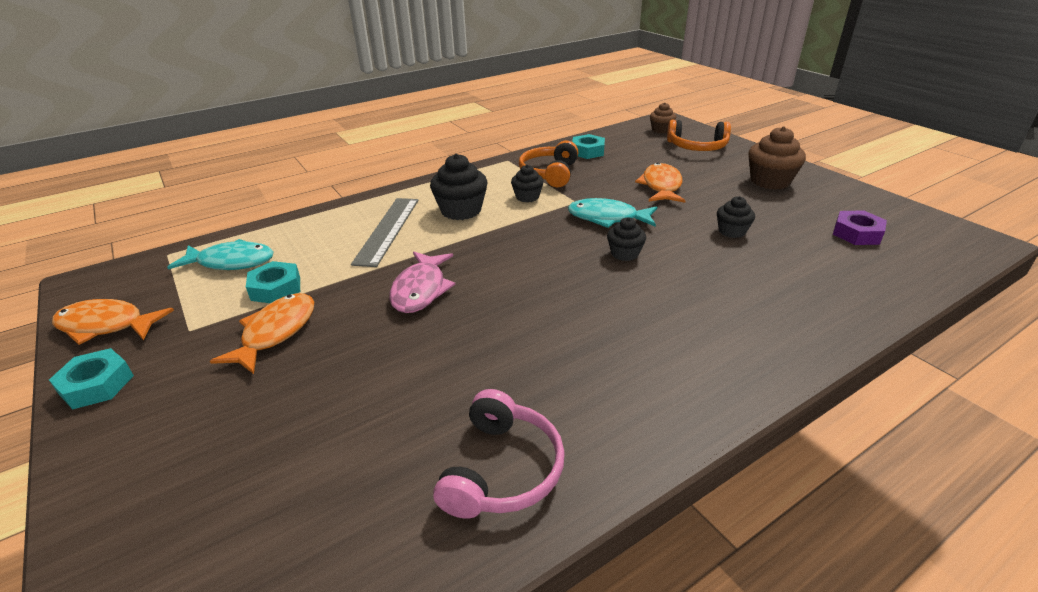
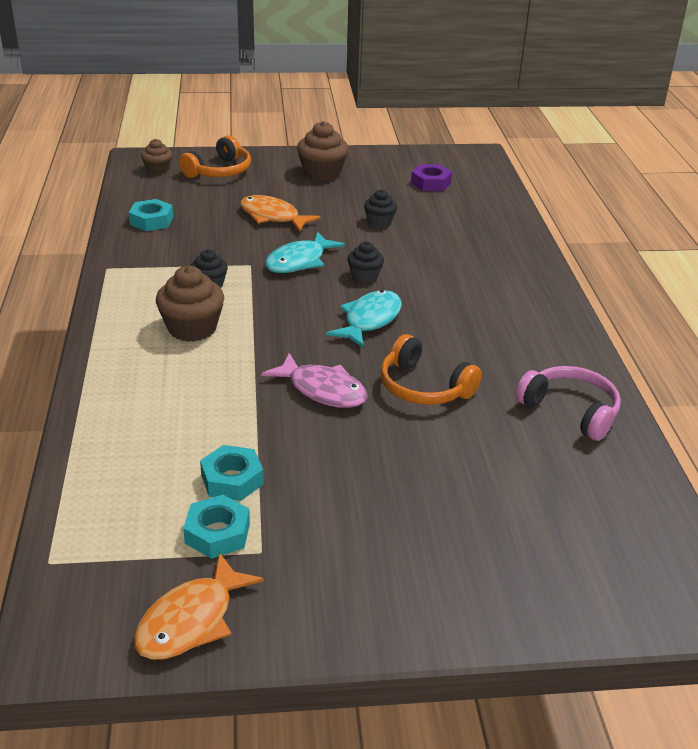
camera: 65 degrees left, 0 degrees up
(97, 385) = (312, 625): turquoise nut -> turquoise nut (217, 533)
(231, 262) = (134, 506): turquoise fish -> turquoise fish (369, 320)
(275, 332) = (318, 490): orange fish -> none
(388, 230) = (182, 382): grey ruler -> none
(461, 210) = (192, 328): black cupcake -> brown cupcake
(549, 173) = (174, 257): orange headphones -> orange headphones (423, 387)

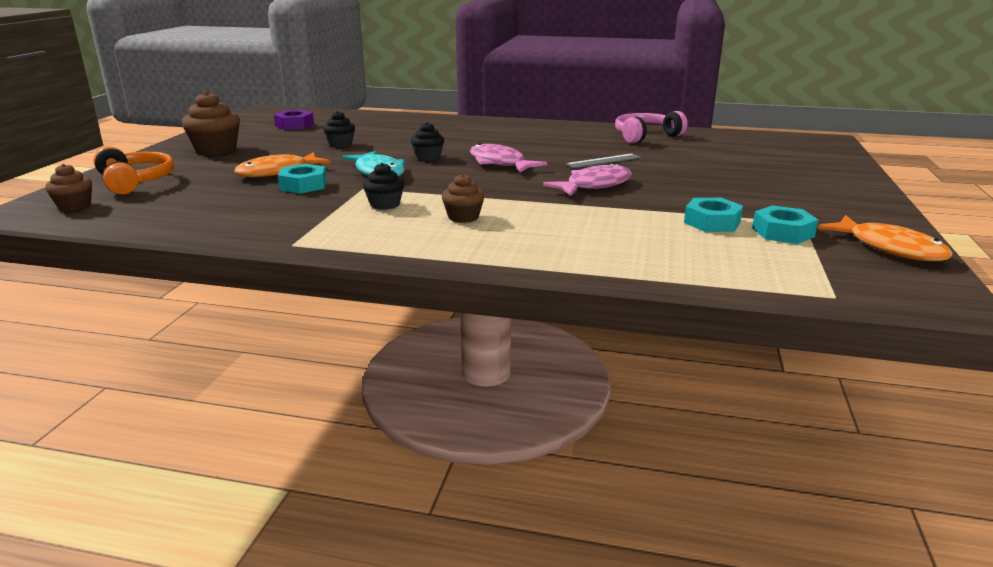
camera: 70 degrees left, 10 degrees down
(151, 221) = (206, 217): turquoise nut -> turquoise nut (303, 185)
(192, 328) = (463, 217): brown cupcake -> brown cupcake, size x0.60
(369, 320) = (499, 163): turquoise fish -> pink fish
(423, 387) = (603, 161): orange headphones -> grey ruler

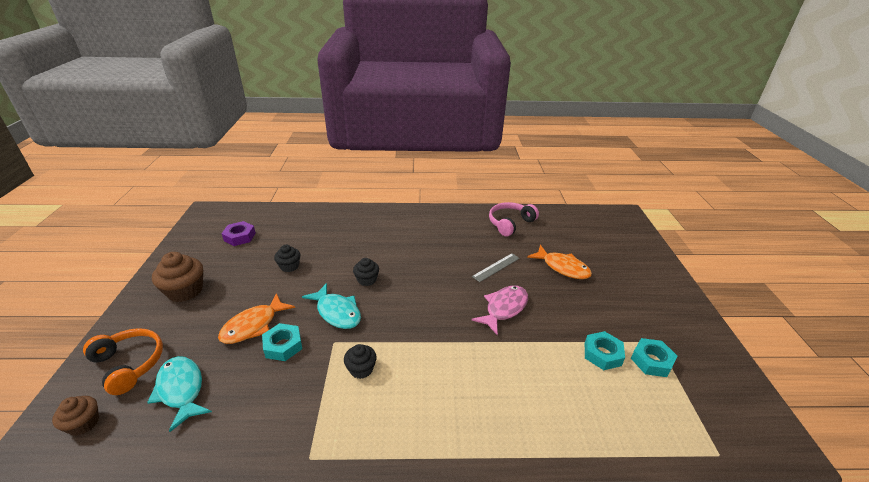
camera: 15 degrees left, 10 degrees up
(179, 198) = (181, 390): none -> turquoise fish
(463, 217) = (429, 380): brown cupcake -> none
(499, 163) = (424, 282): pink fish -> none
(890, 248) = (722, 372): orange fish -> orange fish (562, 267)

